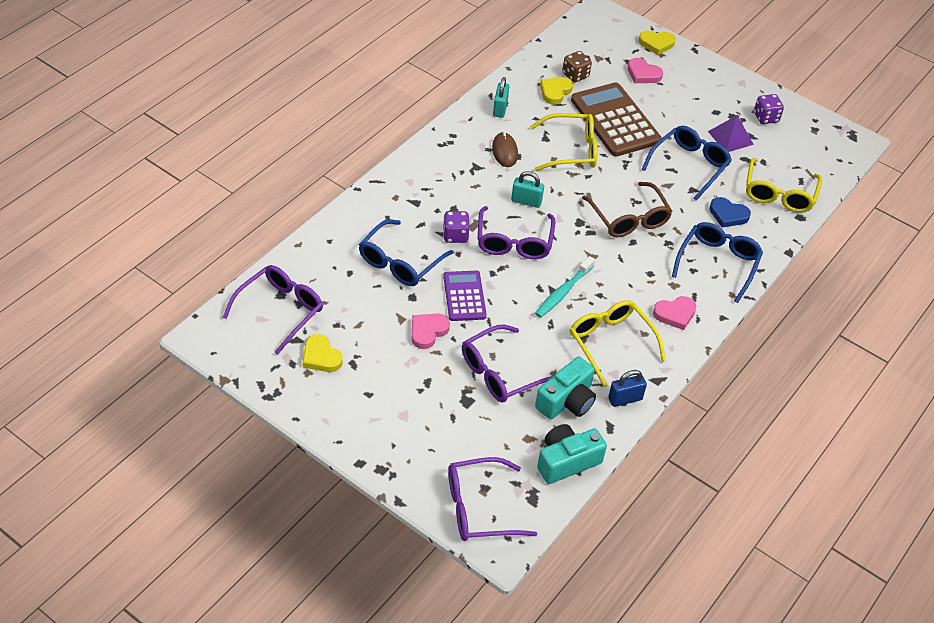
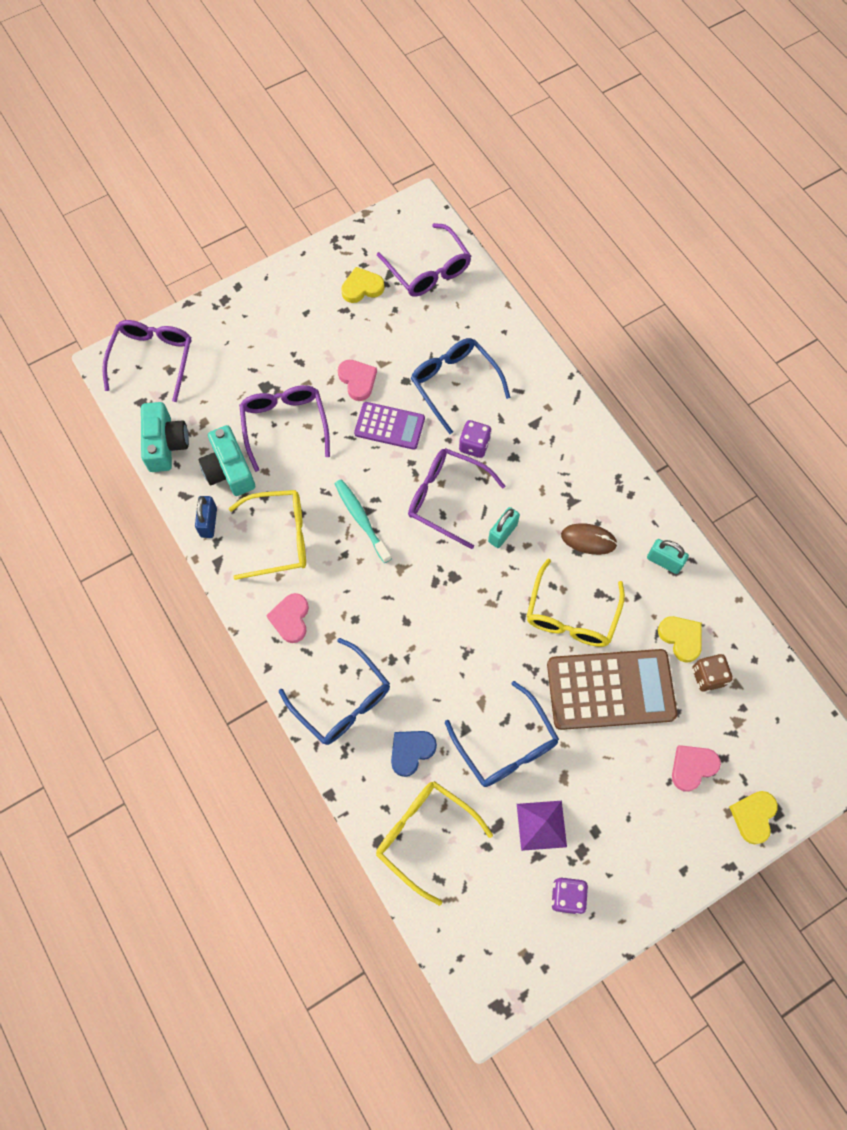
camera: 115 degrees right, 20 degrees up
(629, 218) = (442, 632): brown glasses -> none

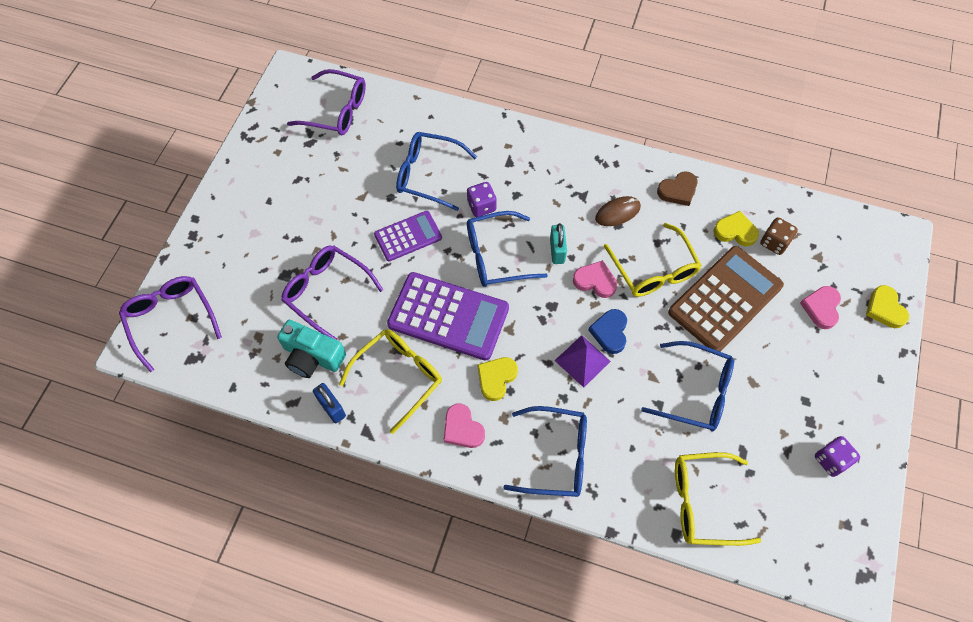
camera: 40 degrees left, 5 degrees down
(165, 444) = (241, 375): turquoise camera -> none
(357, 380) = (354, 221): pink heart -> pink heart (595, 281)
(361, 519) = (448, 316): turquoise toothbrush -> purple calculator
(362, 287) = (297, 155): yellow heart -> yellow heart (496, 378)
(411, 751) = (638, 451): blue heart -> blue heart (610, 332)
(446, 498) = (496, 256): purple glasses -> blue glasses
(541, 825) = (769, 426): purple pyramid -> purple pyramid (582, 361)
(664, 561) = (678, 190): turquoise padlock -> brown heart

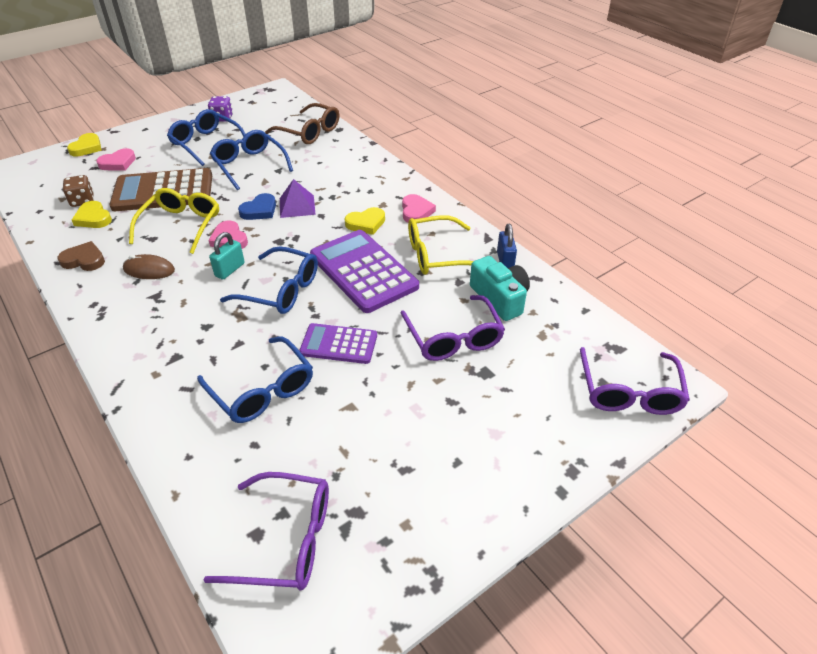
camera: 145 degrees left, 20 degrees down
(336, 111) = (285, 540): purple glasses -> purple glasses turned 135 degrees clockwise
(481, 206) = (247, 333): purple dice -> none
(556, 456) = (369, 177): blue glasses -> blue glasses (206, 143)
(703, 502) = (309, 132): yellow glasses -> brown glasses

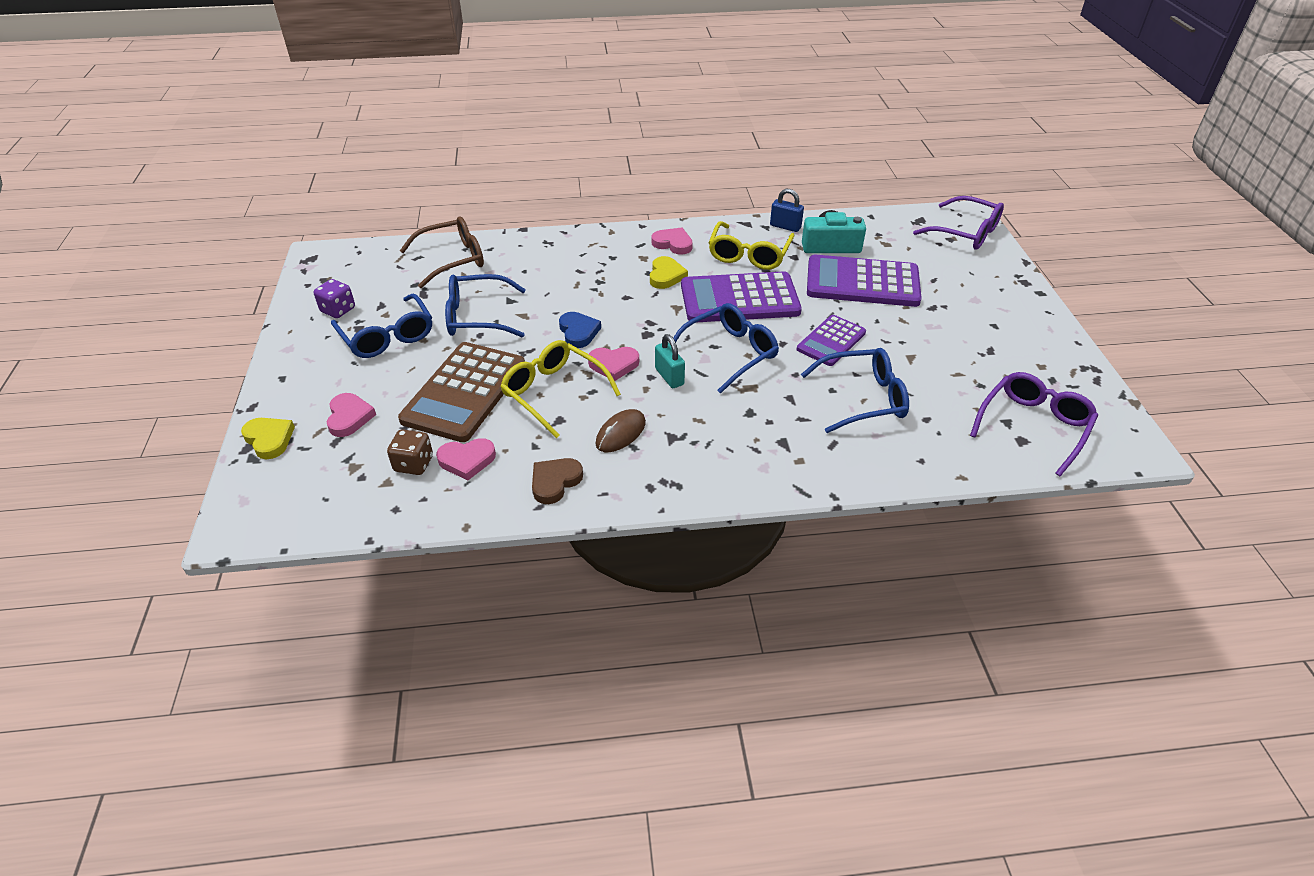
camera: 60 degrees left, 0 degrees up
(93, 218) = (467, 460): yellow heart -> pink heart
(206, 143) = (387, 336): blue glasses -> blue glasses turned 105 degrees counterclockwise
(297, 206) = (595, 307): purple pyramid -> none
(453, 338) = (862, 282): purple glasses -> purple calculator

